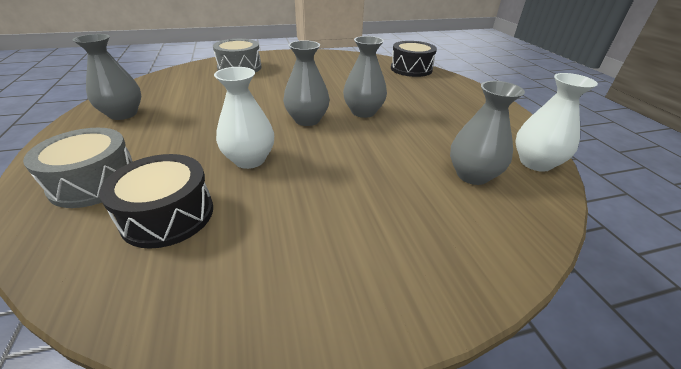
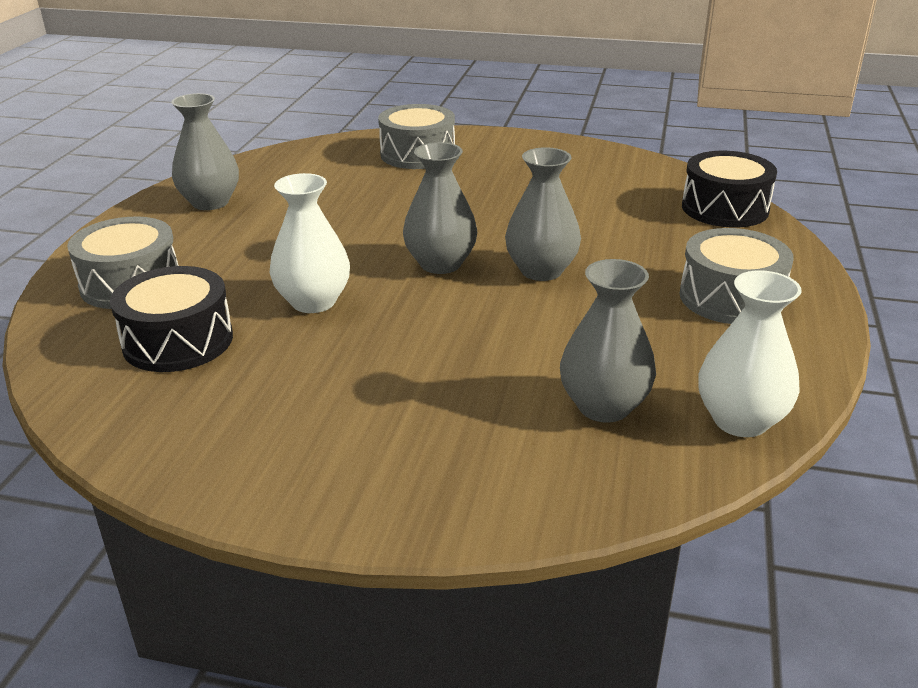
camera: 30 degrees right, 5 degrees down
(459, 106) = (730, 298): none -> grey drum

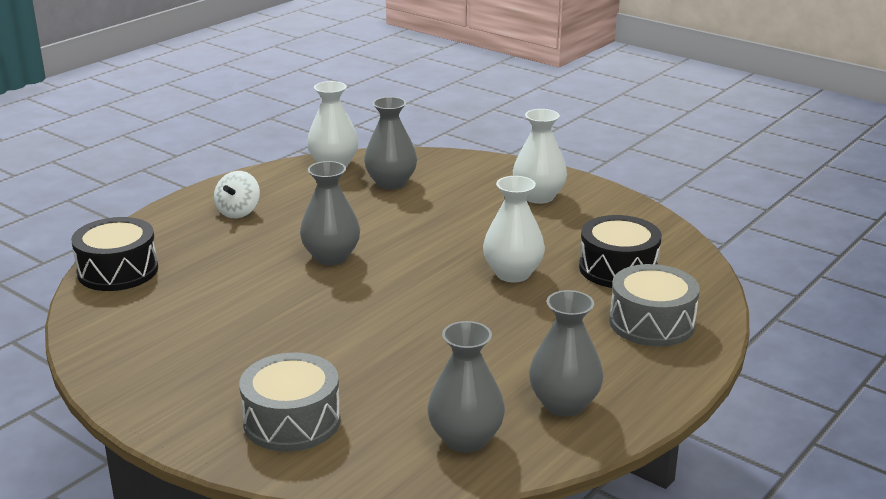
camera: 155 degrees left, 5 degrees down
(342, 446) = (538, 197): none -> white vase
(440, 264) = (397, 280): grey vase -> grey vase (465, 439)
(730, 298) = (238, 212): grey drum -> white spinning top

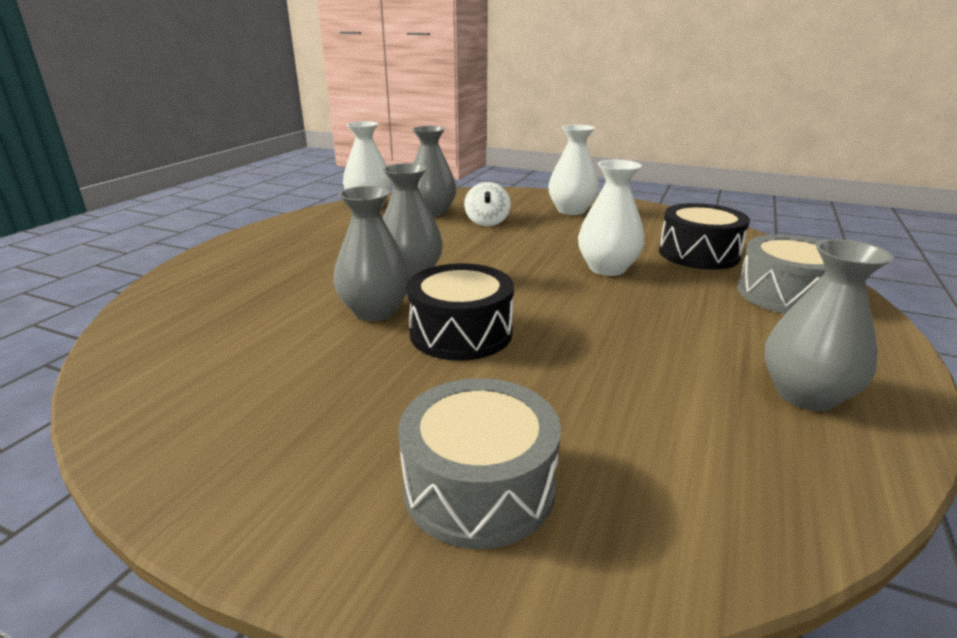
camera: 15 degrees left, 0 degrees up
(118, 271) = (158, 316): black drum -> black drum (461, 333)
(238, 212) = (290, 247): white spinning top -> white spinning top (487, 222)
(465, 439) = (742, 468): grey vase -> grey vase (375, 311)

